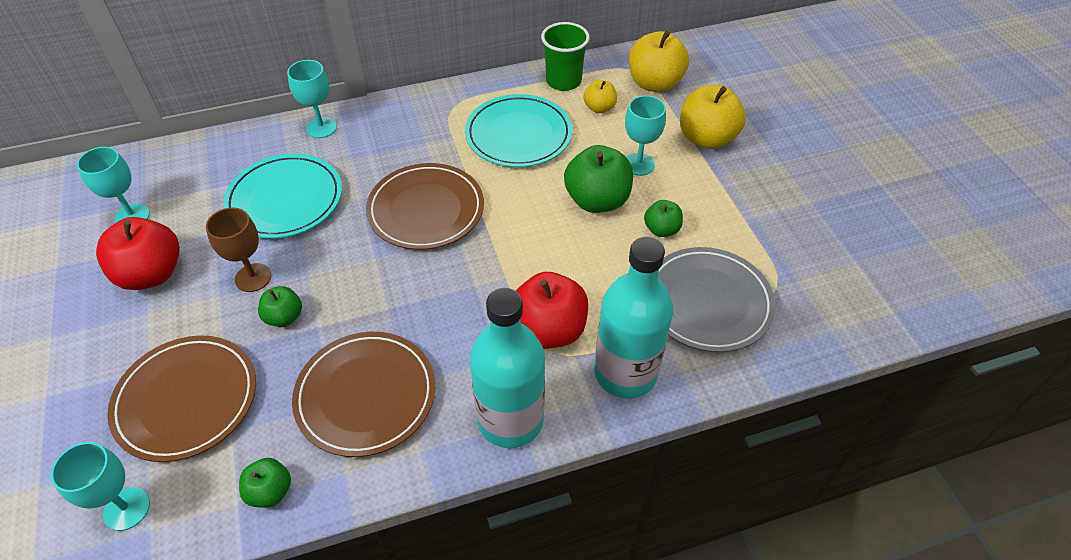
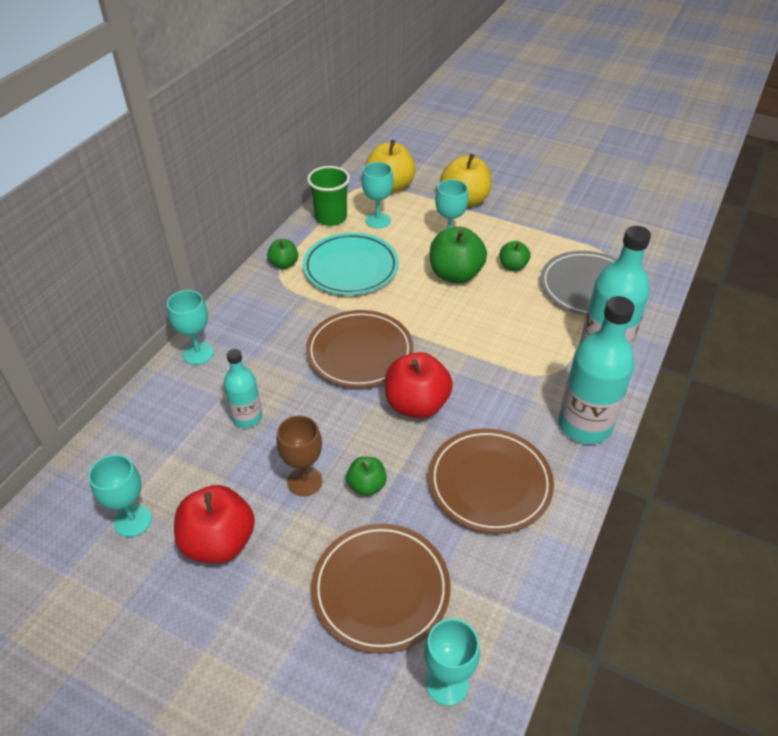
camera: 45 degrees left, 5 degrees down
(270, 491) = (518, 583): green apple -> green apple (284, 264)
(285, 200) = (247, 417): turquoise plate -> turquoise bottle
(549, 330) = (534, 363): red apple -> red apple (416, 404)
(599, 108) = (378, 220): yellow apple -> turquoise goblet

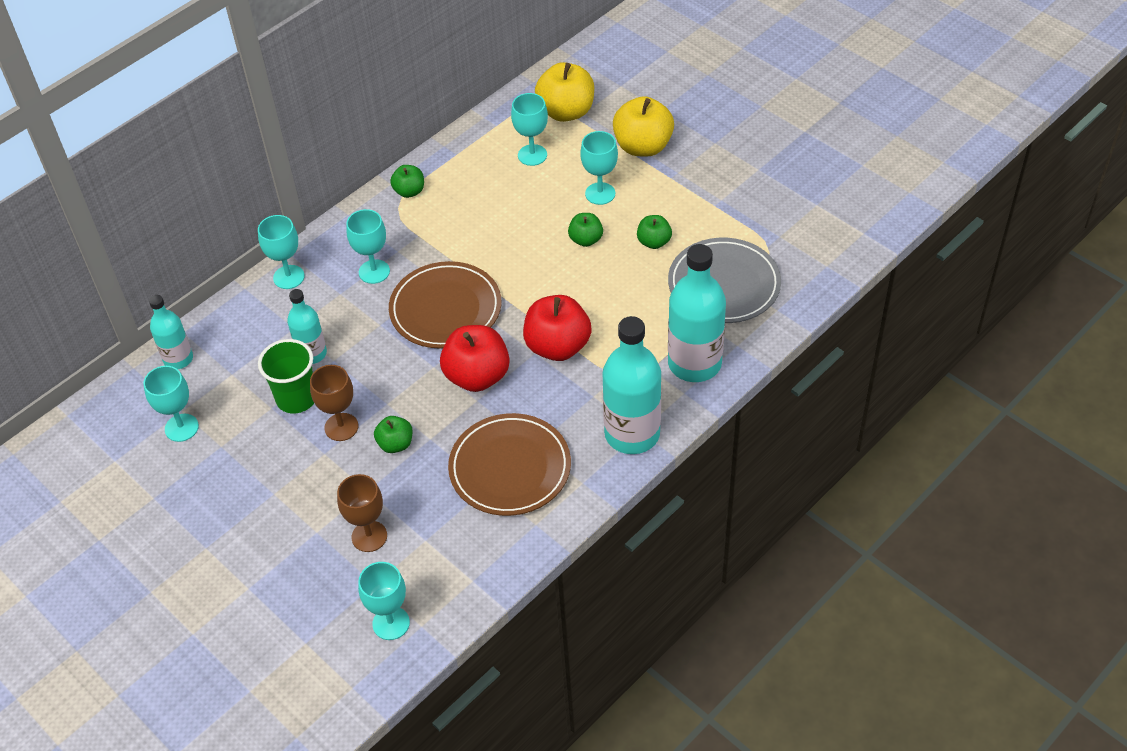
camera: 20 degrees right, 5 degrees up
(108, 451) = (178, 359): none -> turquoise bottle
(219, 542) = (248, 464): red apple -> red apple (557, 346)
(279, 333) = (374, 271): none -> turquoise goblet
(331, 218) = (482, 142): green cup -> green cup (296, 398)
(351, 267) = (477, 209): turquoise plate -> none
(381, 589) = (369, 536): brown plate -> brown goblet
(455, 274) = (586, 240): green apple -> green apple, size x0.55

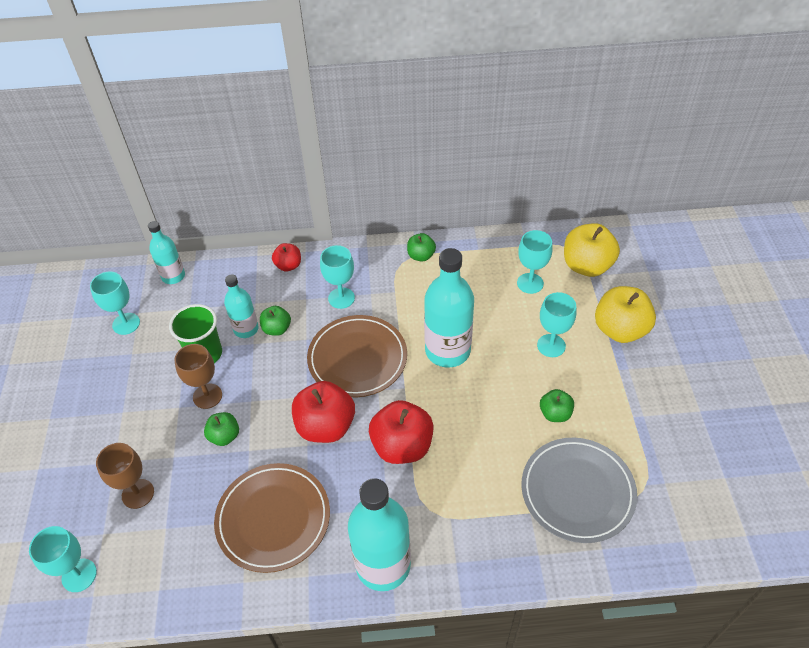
camera: 40 degrees right, 0 degrees up
(289, 277) = (288, 265): turquoise goblet -> red apple
(586, 240) = (505, 375): green apple -> green apple (277, 329)
(694, 363) = (488, 543): turquoise bottle -> turquoise bottle (447, 350)

